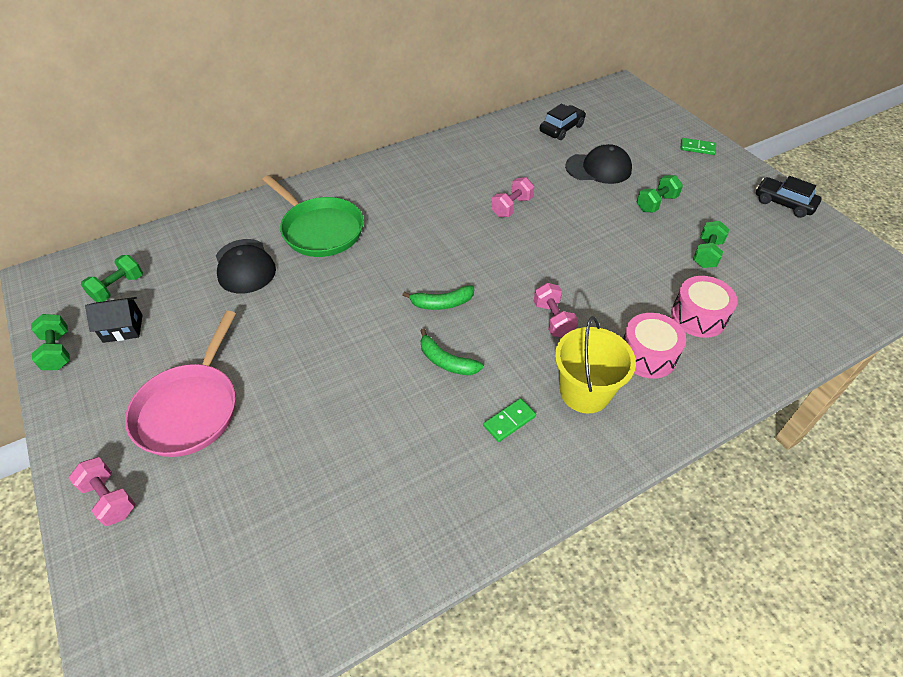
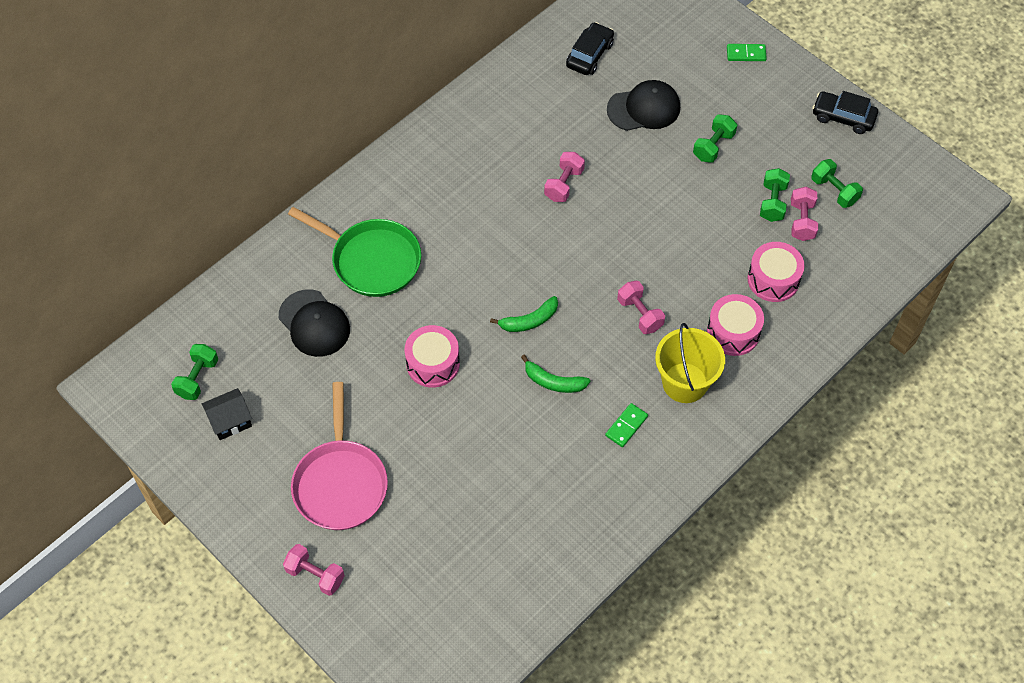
camera: 15 degrees left, 10 degrees up
(58, 351) = (181, 459): green dumbbell -> green dumbbell (834, 191)
(334, 320) = (433, 363): none -> pink drum
(734, 274) = (802, 221): none -> pink dumbbell

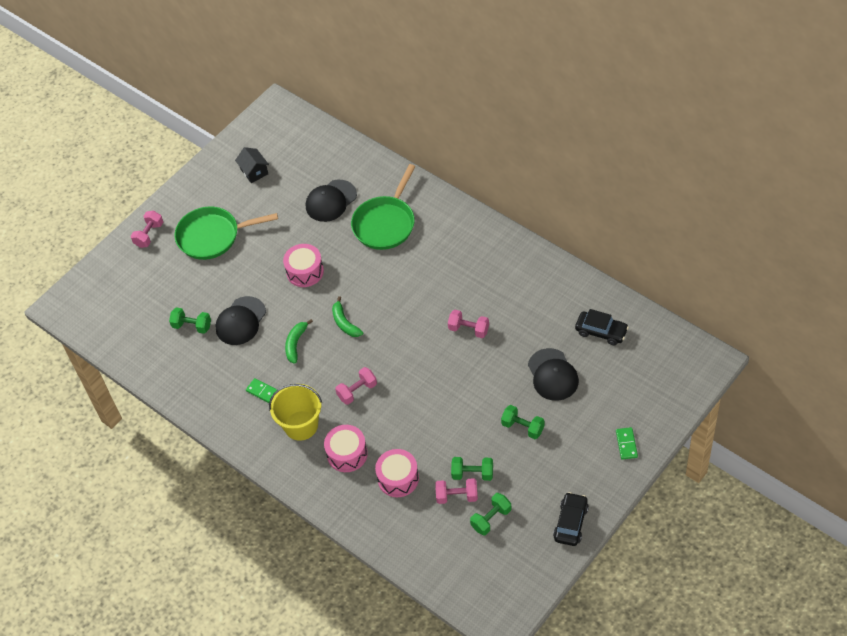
camera: 90 degrees right, 5 degrees down
(197, 378) = (284, 149): green dumbbell -> green dumbbell (192, 326)
(340, 483) = (212, 236): pink pan -> green pan
(503, 450) = (241, 321): none -> black cap

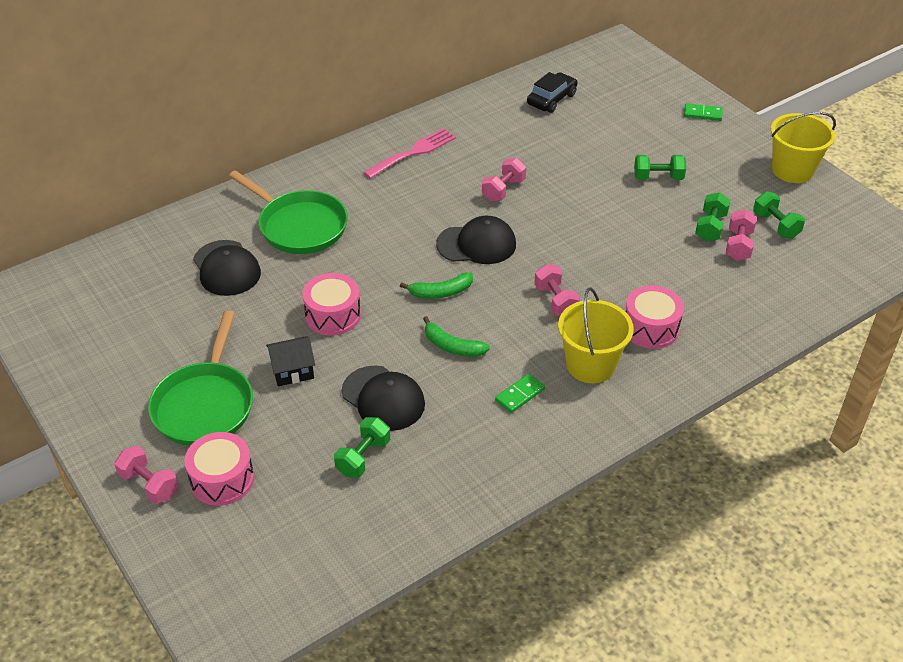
camera: 80 degrees left, 10 degrees down
(254, 171) = (114, 337): black house -> black house (292, 371)
(398, 478) = (701, 289): pink drum -> pink drum (222, 479)
(493, 261) = (413, 152): none -> pink fork
(523, 427) = (658, 177): green dumbbell -> green dumbbell turned 45 degrees clockwise
(553, 375) = (595, 142): black cap -> black cap (476, 244)
(571, 523) = (792, 170): black car -> yellow bucket

